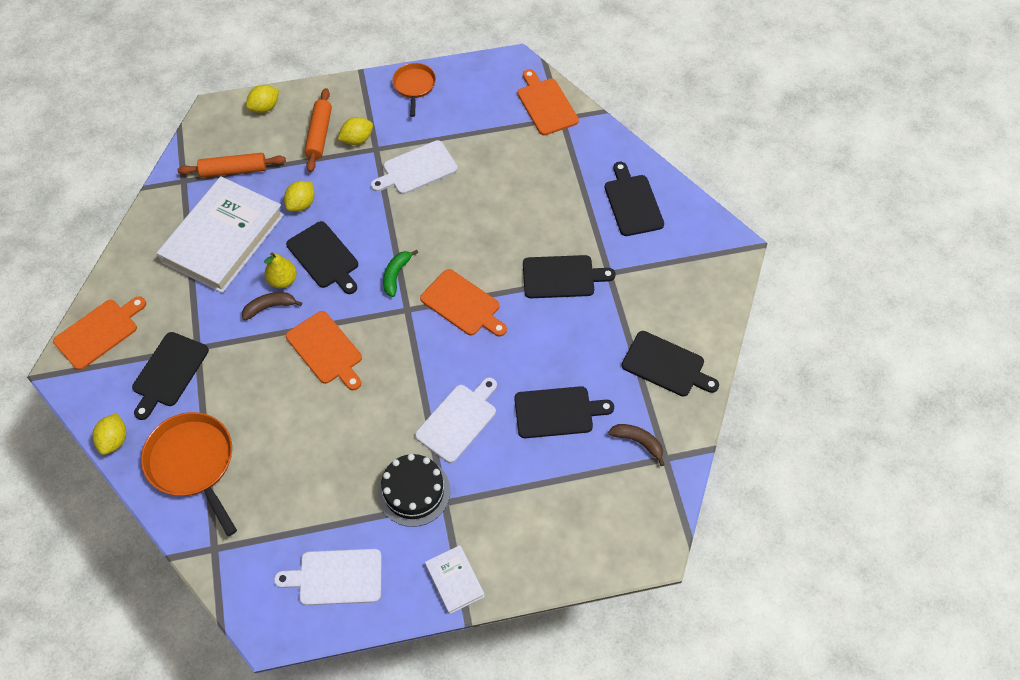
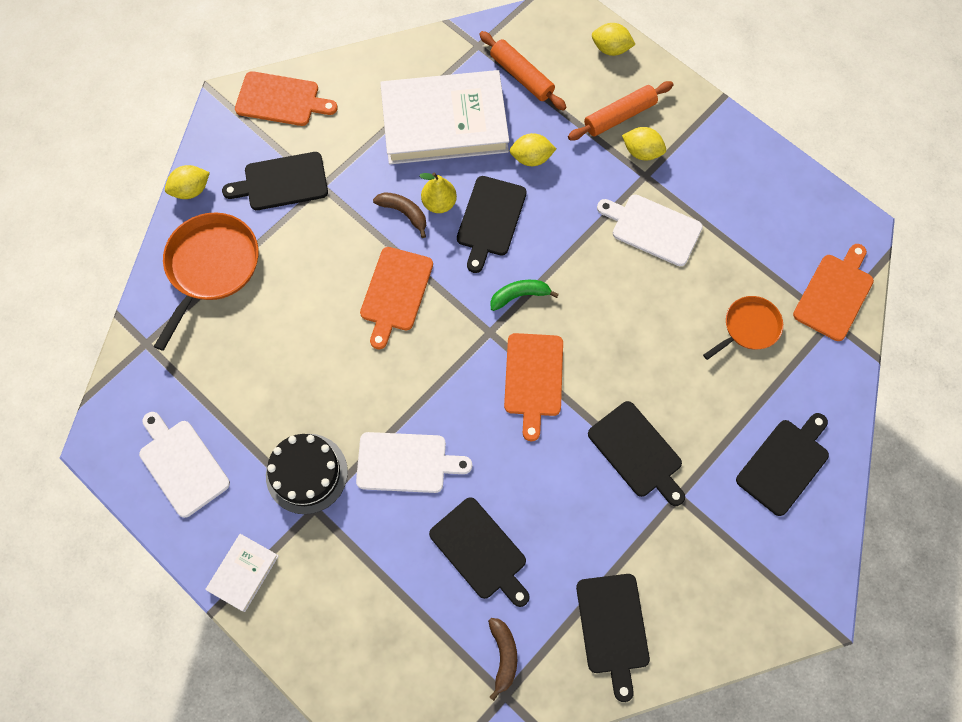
camera: 55 degrees right, 10 degrees up
(414, 86) = (748, 156): orange pan -> orange pan (749, 327)

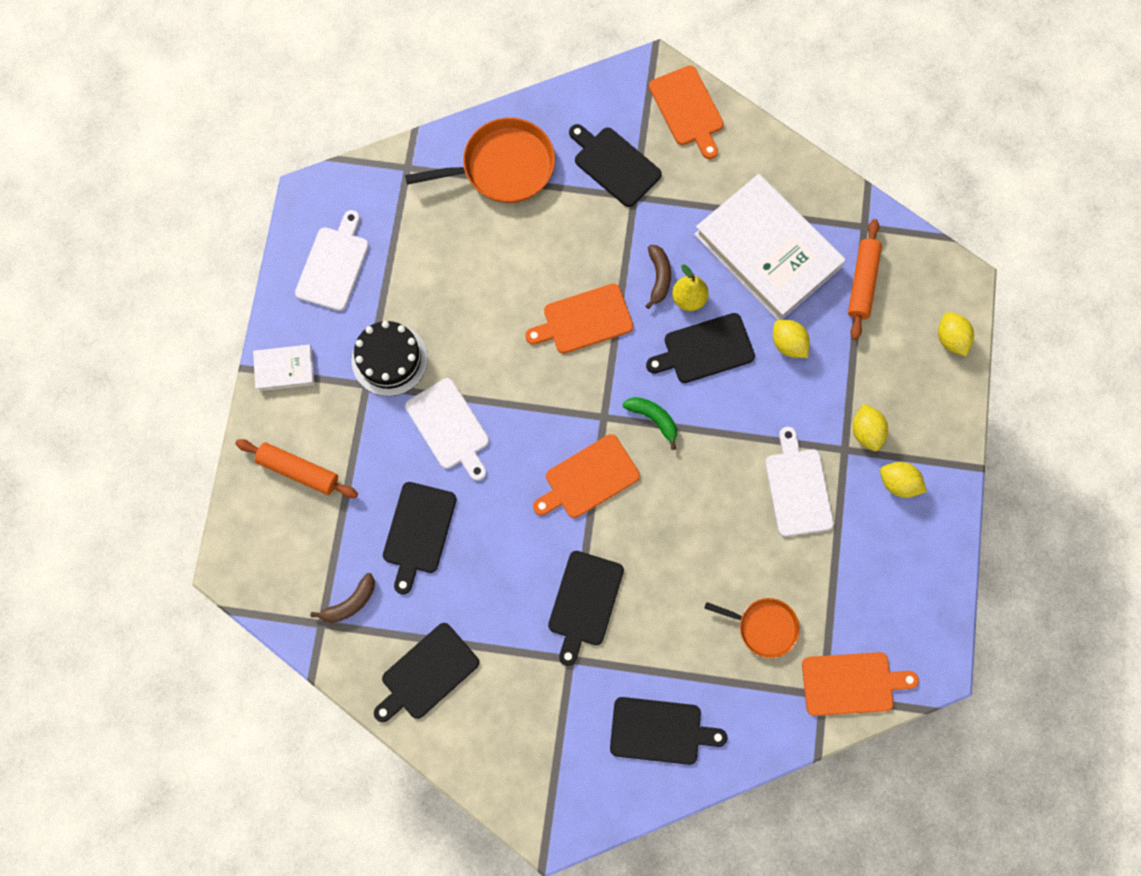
camera: 55 degrees right, 5 degrees up
(191, 190) = (556, 103): yellow lemon -> yellow lemon (898, 483)
(619, 116) = (887, 390): orange rolling pin -> orange rolling pin (298, 471)

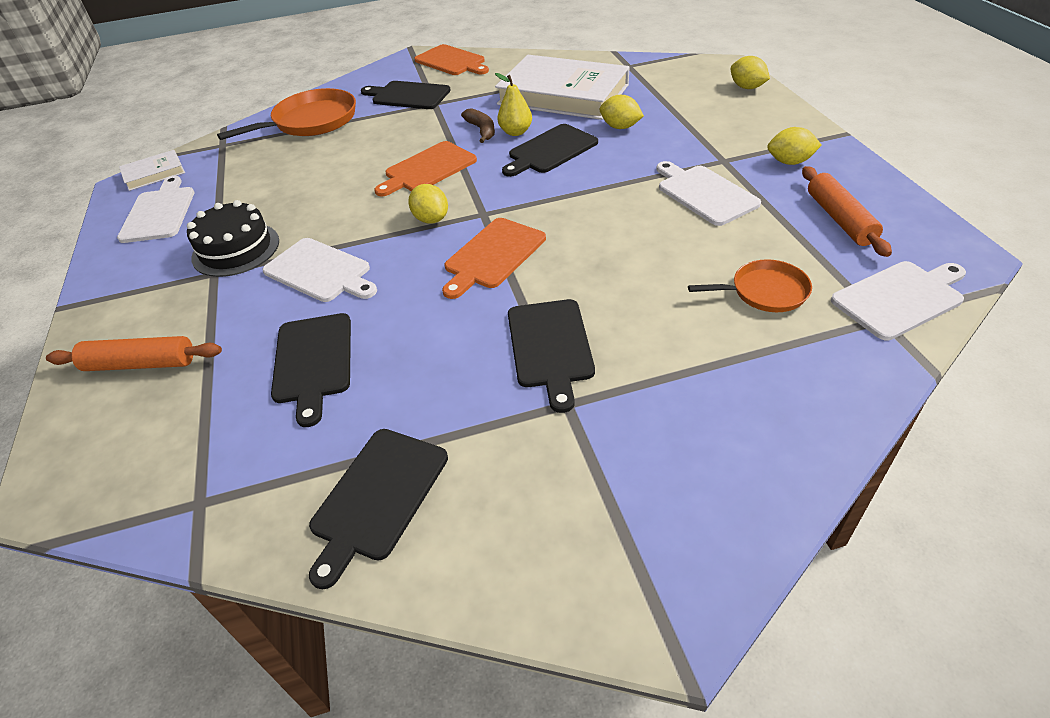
camera: 20 degrees left, 30 degrees down
(284, 369) = (112, 292): white book -> white book (154, 173)
(350, 603) = (238, 463): brown banana -> none
(653, 419) = (533, 199): green banana -> none
(660, 731) = (731, 428): black cutting board -> none
(851, 683) = (900, 298): orange cutting board -> white cutting board
(862, 283) = (652, 86): orange rolling pin -> orange rolling pin (840, 219)
(866, 432) = (731, 146): yellow lemon -> yellow lemon (431, 219)

